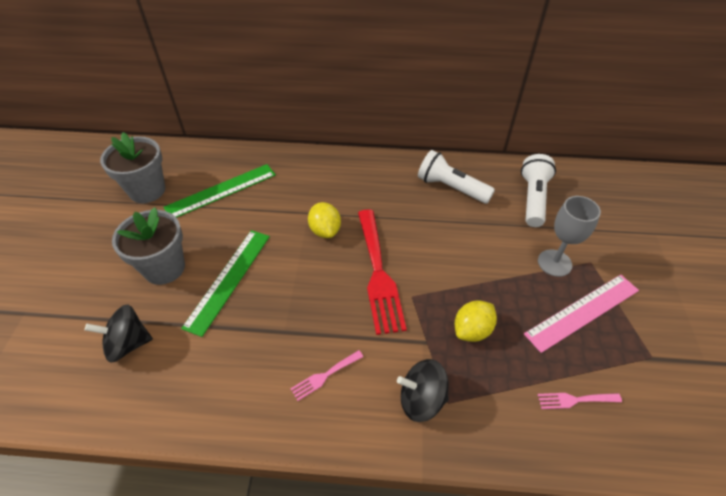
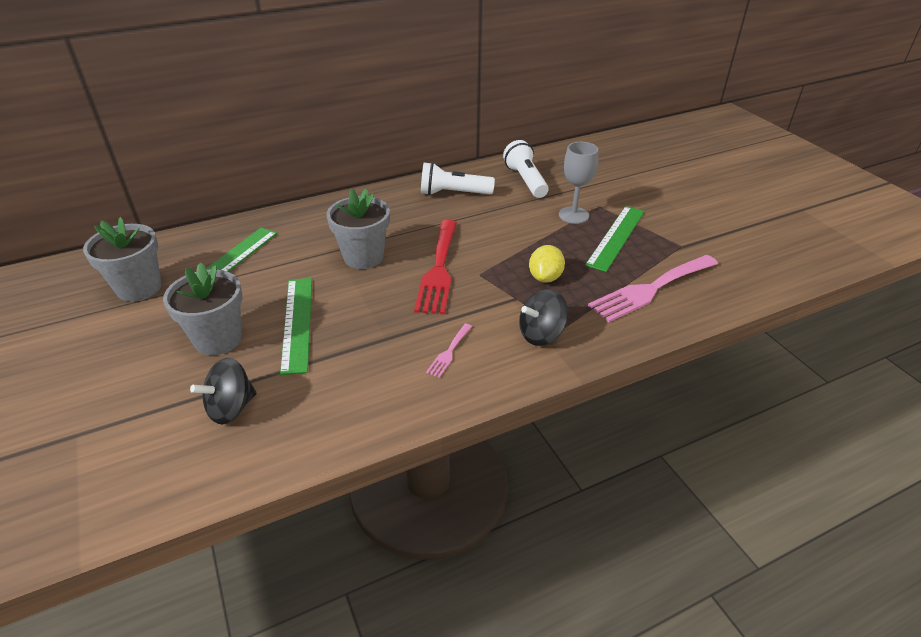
camera: 30 degrees left, 10 degrees down
(325, 230) = (363, 257): yellow lemon -> grey flower pot
(378, 274) = (438, 270): red fork -> red fork turned 45 degrees clockwise
(575, 400) = (650, 289): pink fork -> pink fork, size x2.22
(582, 311) = (616, 237): pink ruler -> green ruler

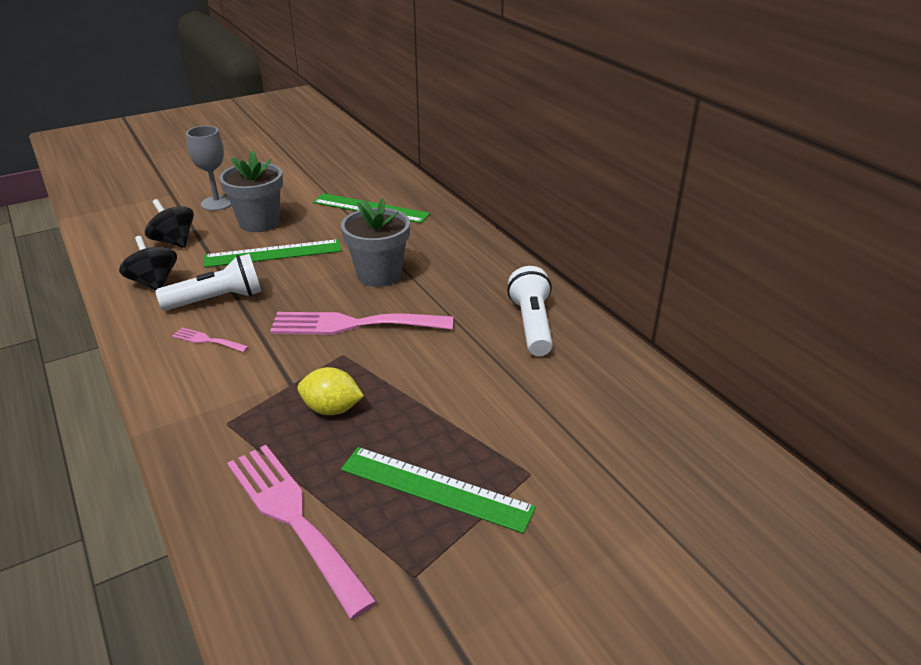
camera: 85 degrees right, 5 degrees down
(139, 288) = (334, 180): grey flower pot -> none
(438, 270) = (353, 324): red fork -> pink fork
(525, 180) = (591, 390): white flashlight -> white flashlight (217, 300)
(541, 334) = (219, 405): black spinning top -> black spinning top (154, 282)
(573, 215) = (495, 441): grey goblet -> grey goblet (217, 203)

